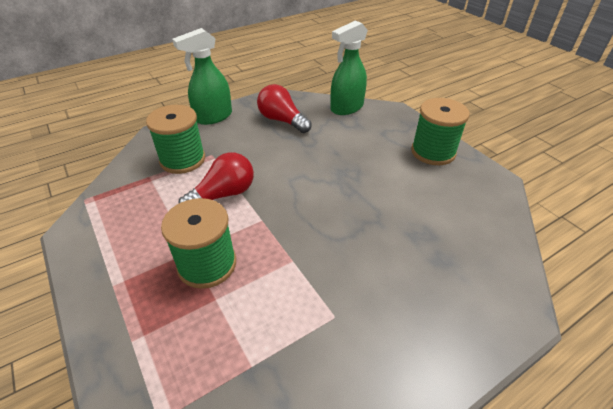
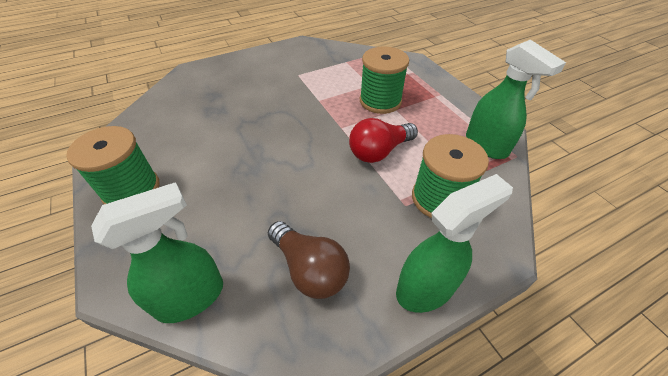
camera: 175 degrees left, 5 degrees up
(107, 207) = (486, 145): none -> green spray bottle
(282, 120) = (309, 269): red light bulb -> brown light bulb

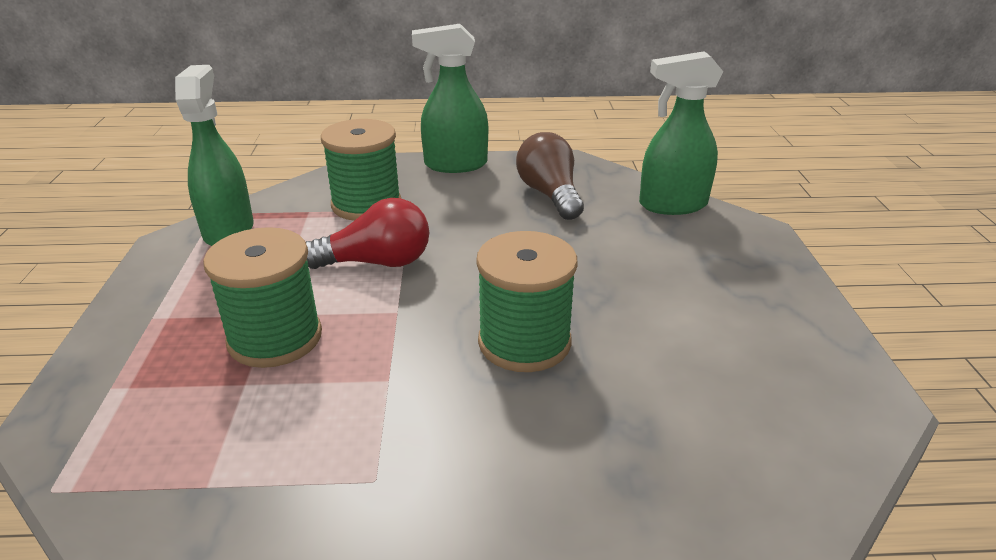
camera: 155 degrees left, 15 degrees down
(131, 189) = (774, 313): green spool -> green spool (524, 342)

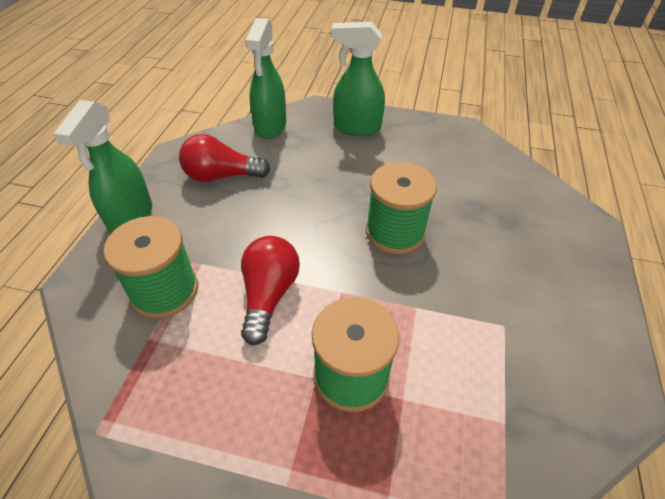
camera: 75 degrees left, 15 degrees up
(229, 231) = (147, 415): green spray bottle -> green spray bottle (356, 128)
(550, 195) = (221, 176): brown light bulb -> red light bulb

